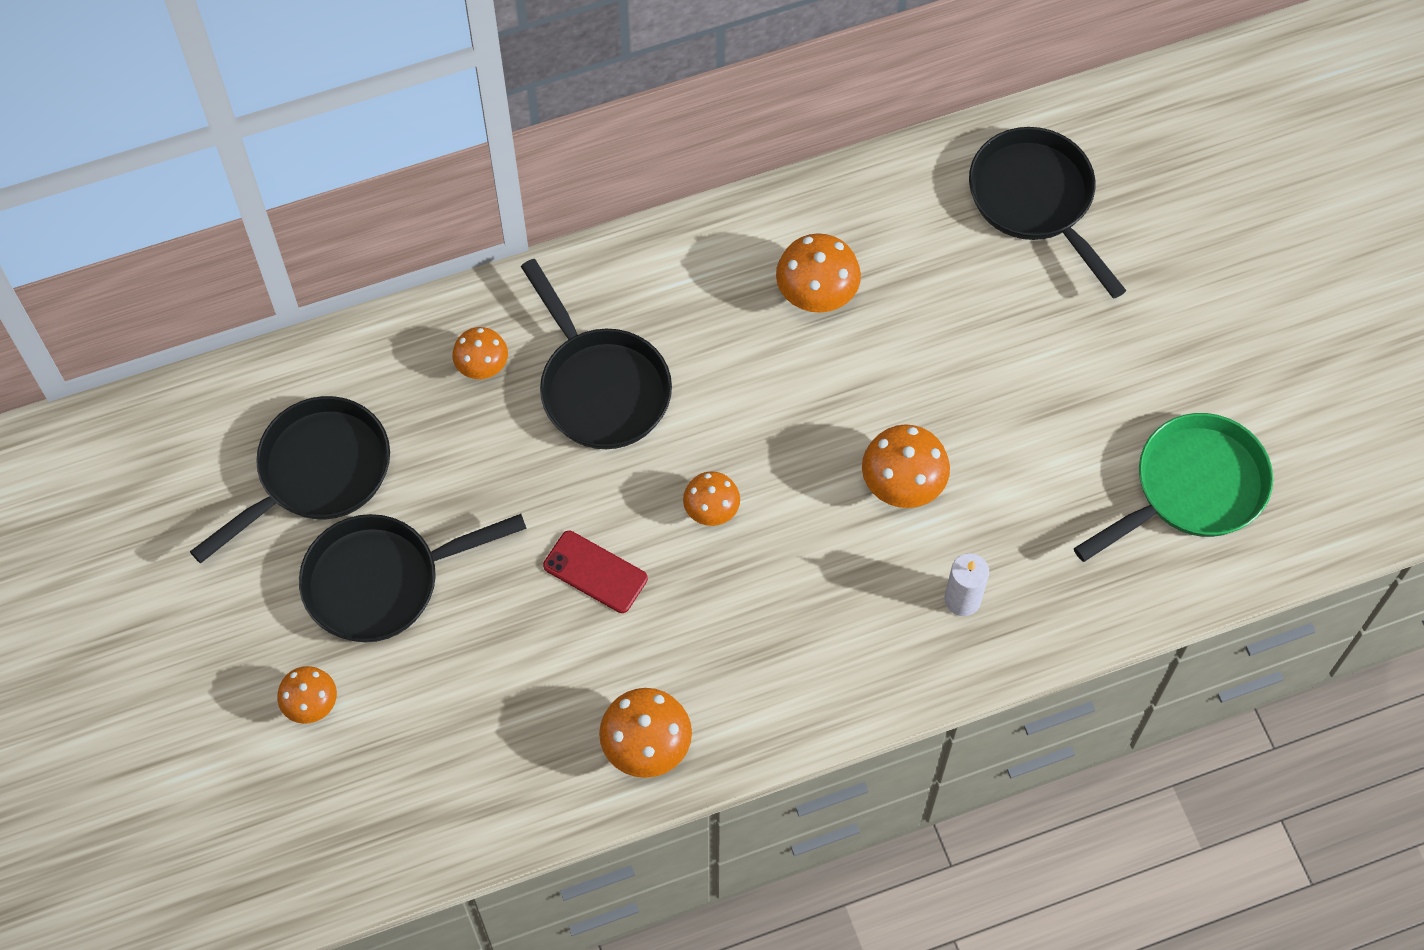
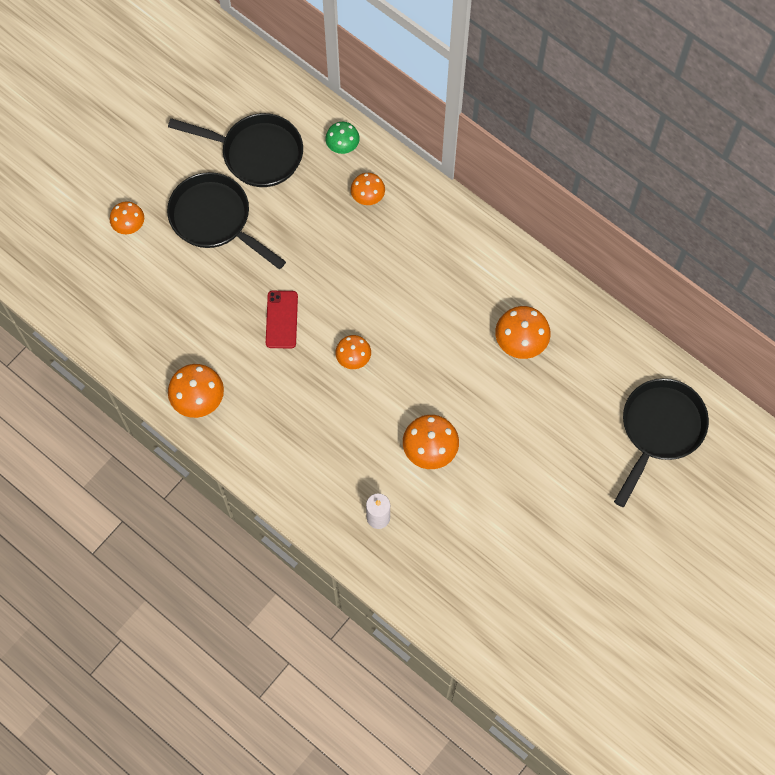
camera: 60 degrees right, 5 degrees up
(383, 356) = (342, 145): none -> green mushroom
(600, 387) = (392, 262): black pan -> none
(1191, 489) = (524, 610): green pan -> none

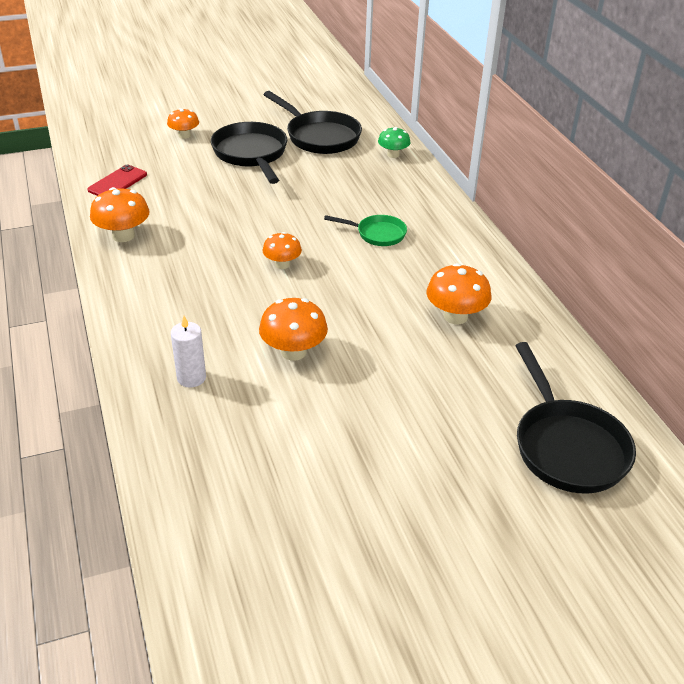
camera: 30 degrees right, 30 degrees down
(281, 319) = (244, 220): red phone -> red phone (117, 182)
(368, 196) = (388, 184): orange mushroom -> none
(402, 274) = (377, 234): none -> green pan
(659, 429) = (567, 446): black pan -> black pan turned 105 degrees clockwise

